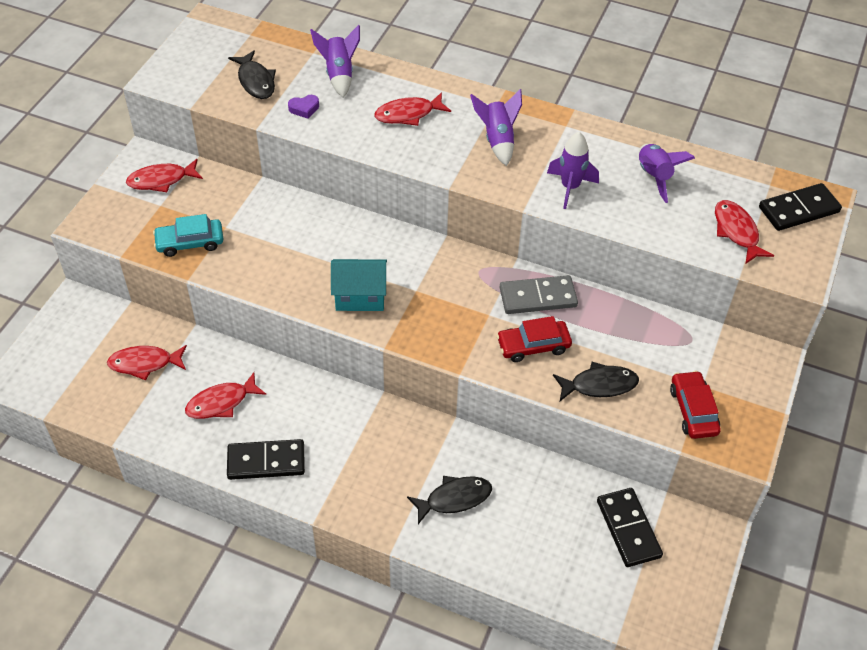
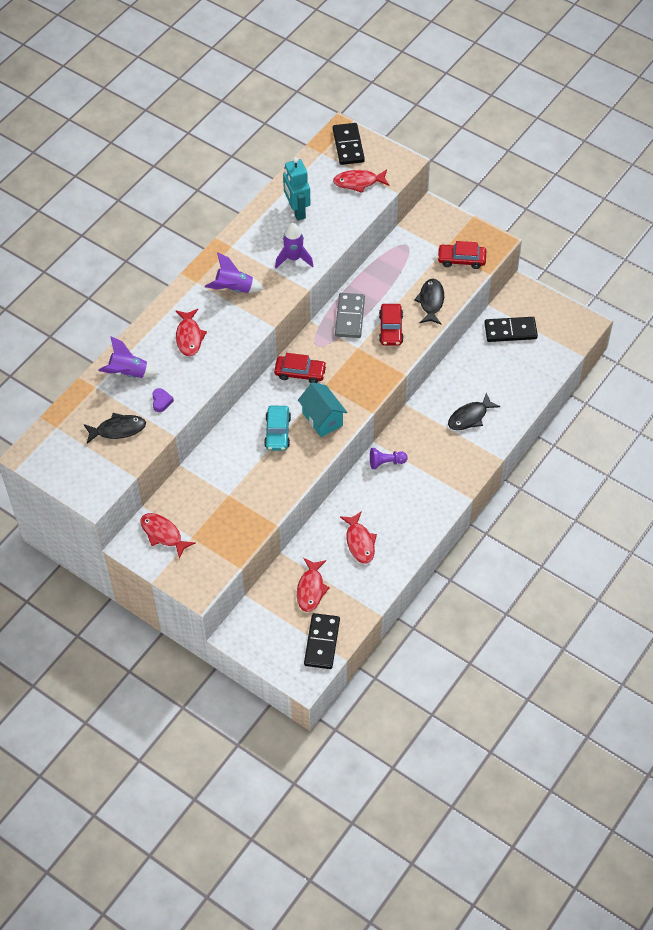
camera: 75 degrees left, 5 degrees up
(161, 180) = (163, 534): red fish -> red fish turned 135 degrees clockwise
(190, 242) = (238, 520): turquoise car -> turquoise car (277, 432)
(266, 462) = (417, 520): black domino -> black domino (322, 642)
(352, 410) = (386, 462): none -> purple pawn
(360, 297) = (322, 419): turquoise house -> turquoise house turned 45 degrees counterclockwise
(428, 262) = (300, 373): none -> red car
(454, 499) = (470, 417): black fish -> black fish turned 120 degrees counterclockwise
(654, 177) = (297, 211): purple rocket -> turquoise robot

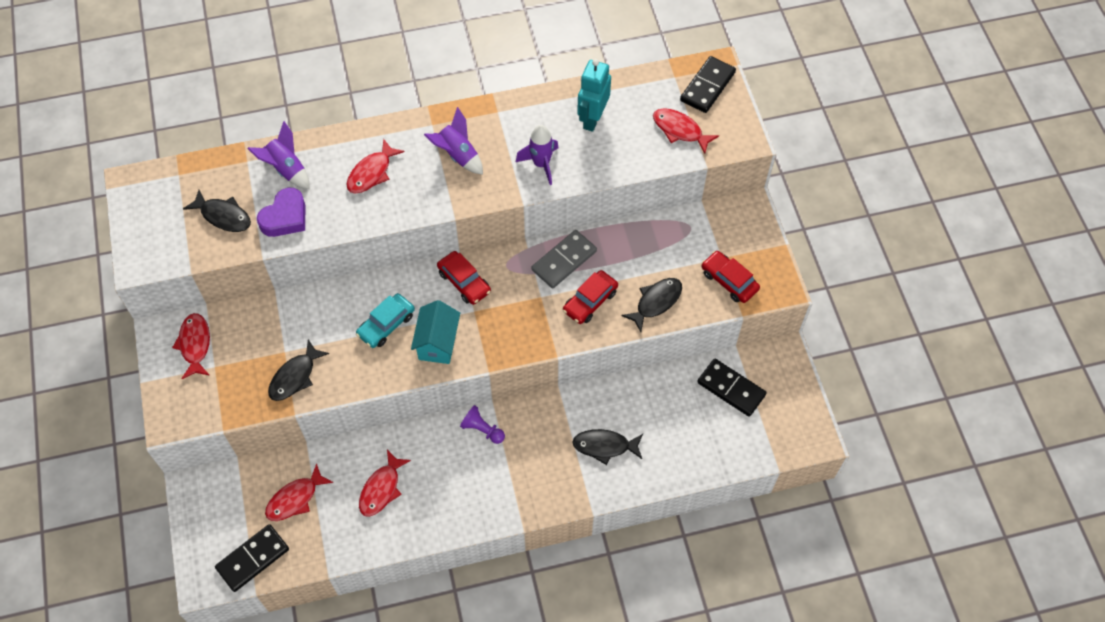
camera: 40 degrees right, 5 degrees up
(161, 401) = (285, 217): purple heart -> purple heart, size x1.85
(252, 504) = (295, 377): none -> black fish

